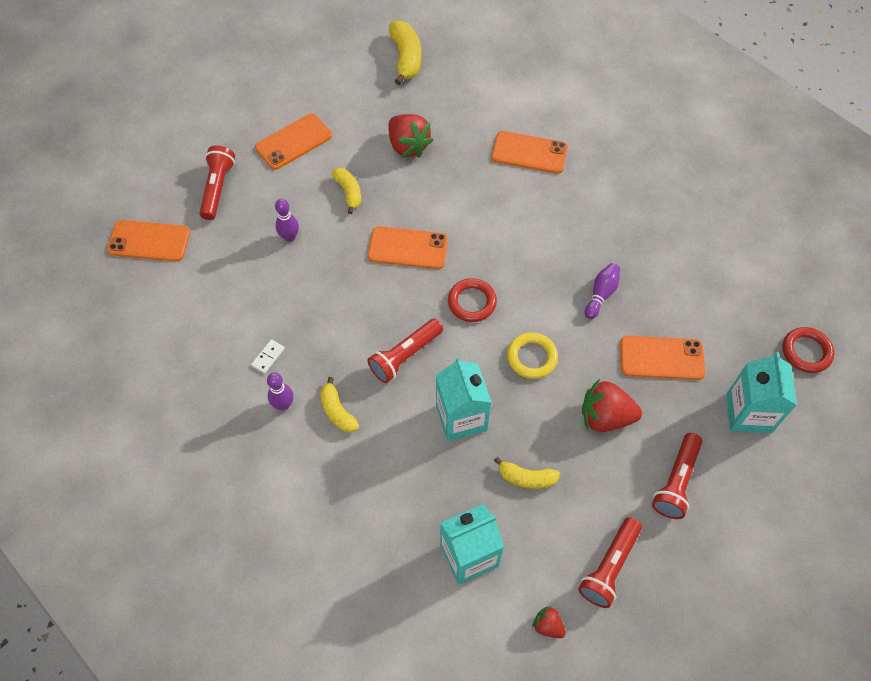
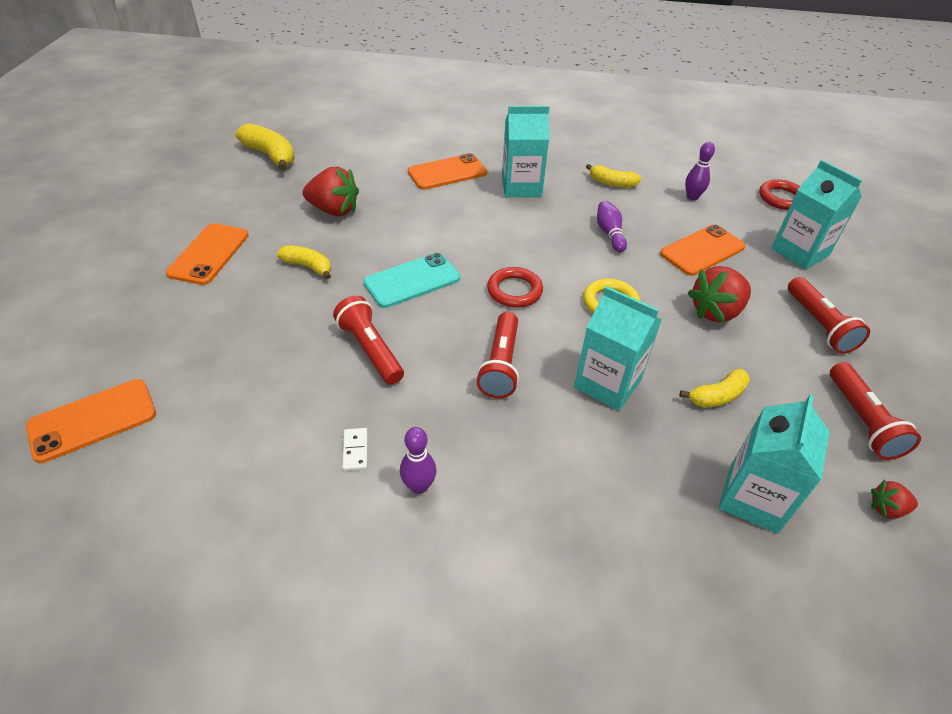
camera: 40 degrees left, 15 degrees down
(217, 188) = (149, 329): red flashlight -> red flashlight (370, 350)
(289, 237) = (277, 330): purple bowling pin -> purple bowling pin (692, 197)
(337, 411) = (485, 454): yellow banana -> yellow banana (612, 183)
(408, 248) = (412, 280): orange phone -> turquoise phone
(576, 203) = (521, 187): none -> turquoise carton

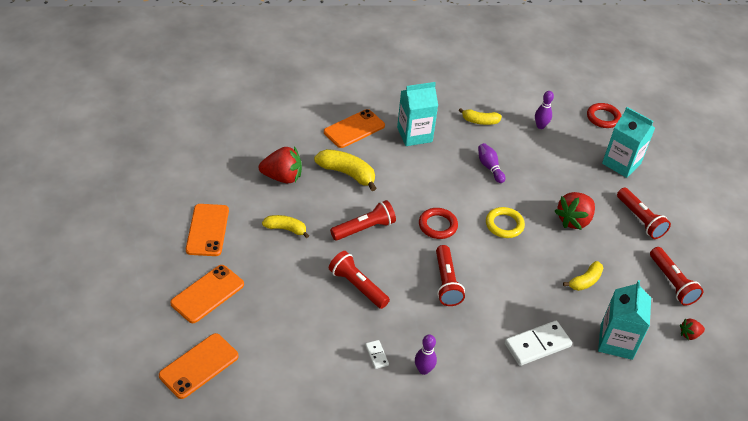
camera: 15 degrees left, 0 degrees up
(270, 155) = (208, 132): yellow banana -> yellow banana (347, 173)
(412, 280) = (364, 228): turquoise phone -> red flashlight
(607, 383) = (517, 284): turquoise carton -> none
(616, 480) = (537, 345): none -> white domino
(702, 250) = (556, 172): orange phone -> orange phone (207, 294)

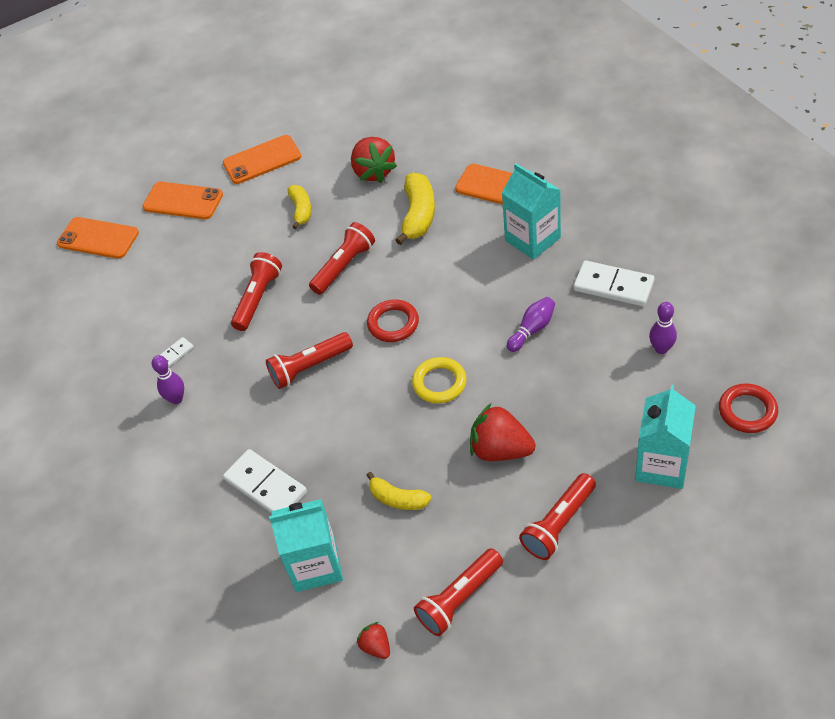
camera: 75 degrees right, 5 degrees up
(364, 228) = (344, 266): red flashlight -> red flashlight turned 90 degrees counterclockwise
(480, 121) = (613, 286): yellow banana -> white domino

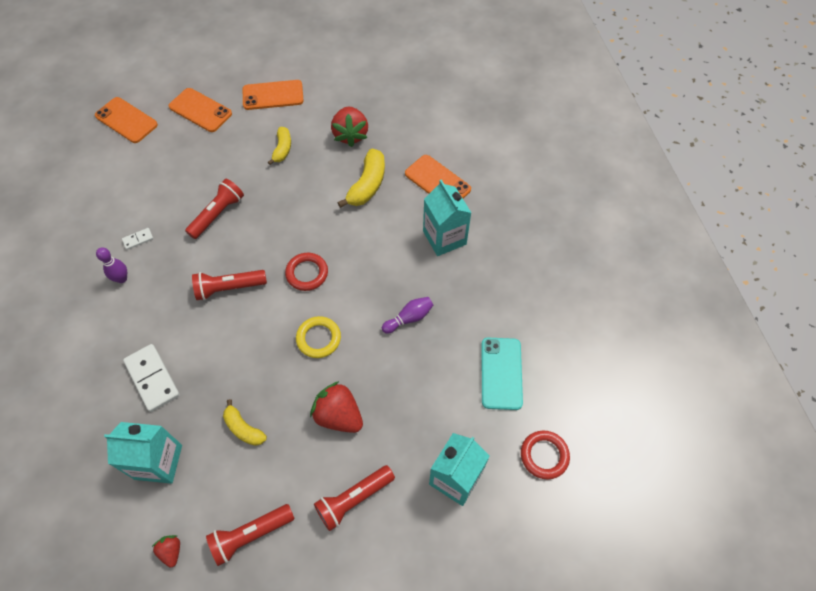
camera: 10 degrees right, 10 degrees up
(344, 266) = (292, 210): red flashlight -> none
(613, 286) = (488, 303): white domino -> none
(661, 349) = (501, 373): purple bowling pin -> turquoise phone

